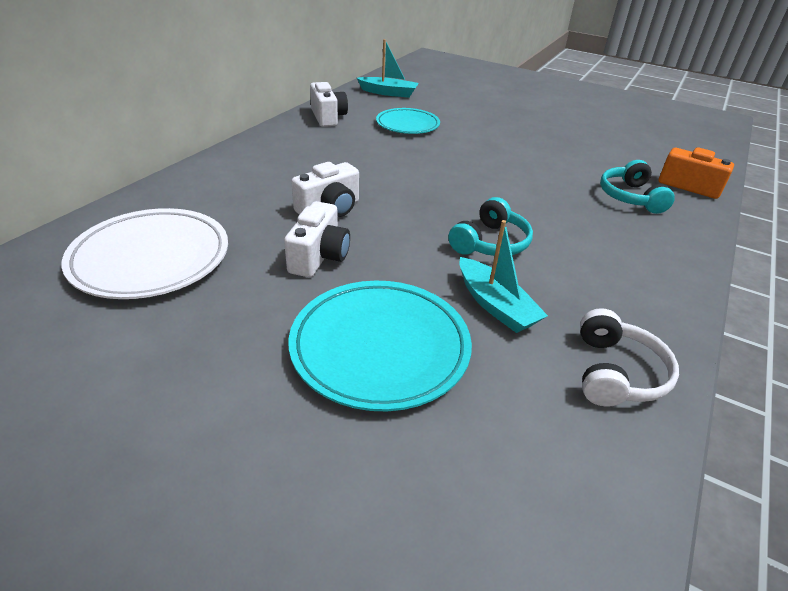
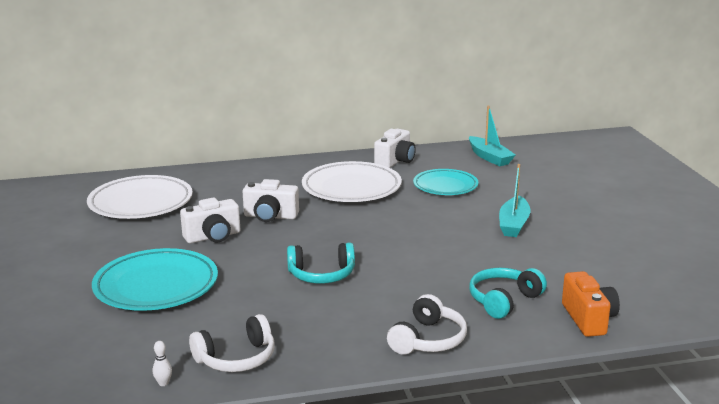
camera: 50 degrees right, 15 degrees down
(342, 152) = (351, 188): none -> white plate
(495, 305) = (248, 301): turquoise boat -> turquoise boat (513, 224)
(632, 458) = (163, 383): none -> white bowling pin
(668, 255) = (428, 340): none -> white headphones

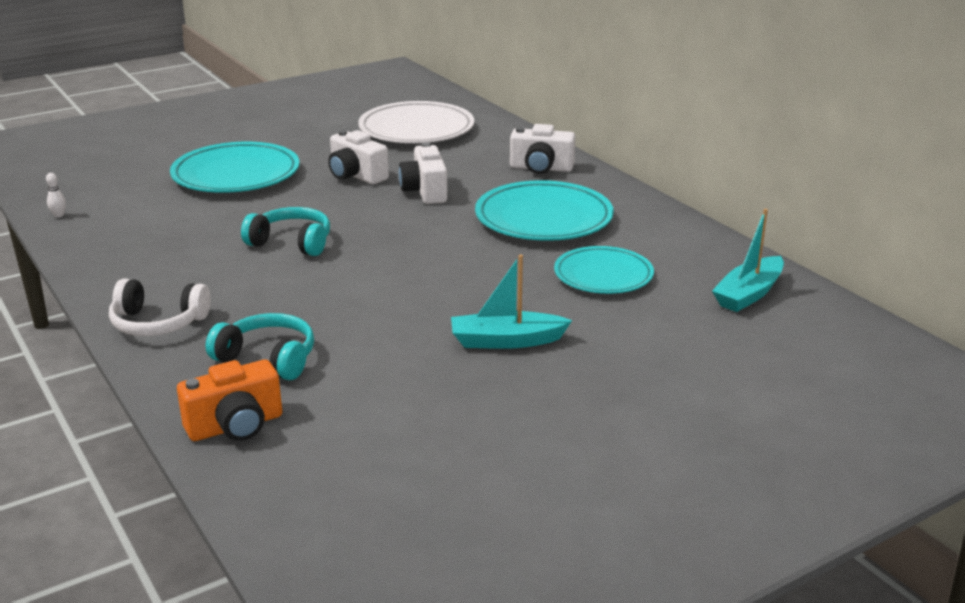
camera: 70 degrees right, 5 degrees up
(236, 358) = (105, 235): white headphones -> none
(321, 275) = (291, 243): turquoise headphones -> turquoise headphones turned 135 degrees clockwise
(351, 188) = (543, 219): white plate -> turquoise plate
(395, 161) = (660, 230): white camera -> white camera (541, 168)

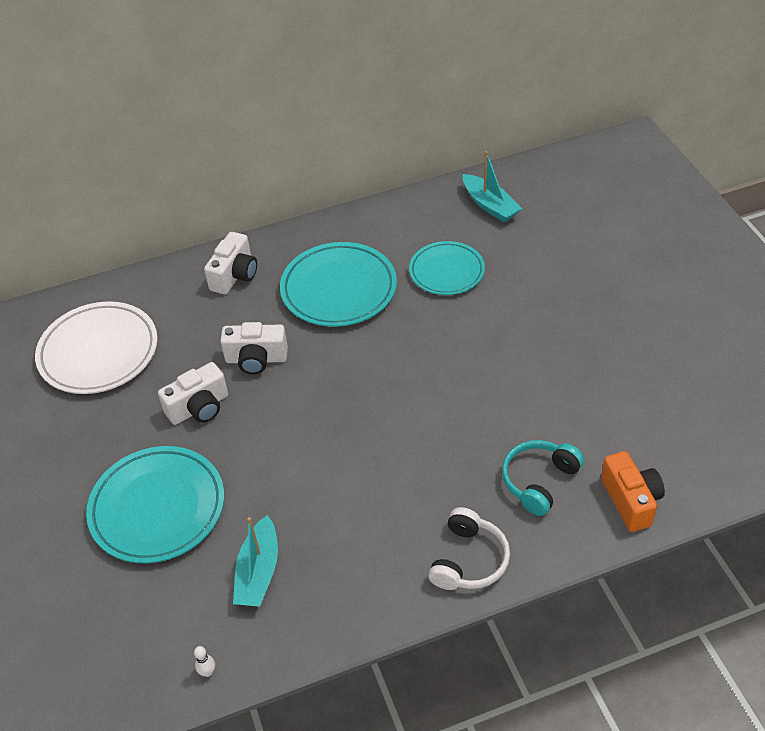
camera: 75 degrees left, 20 degrees up
(291, 243) = (336, 462): turquoise headphones -> none
(506, 341) = (533, 338): turquoise boat -> turquoise boat (258, 572)

